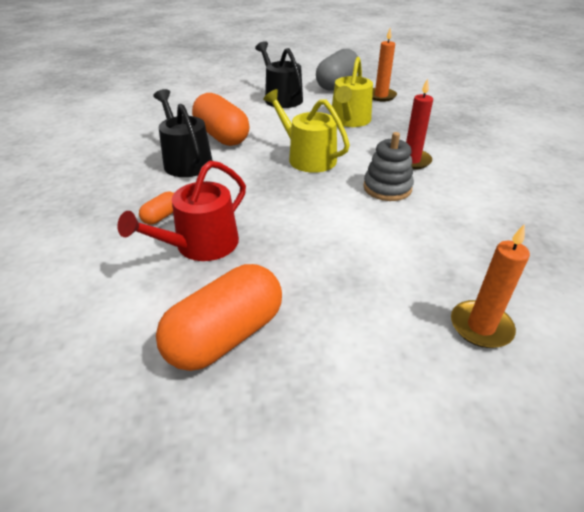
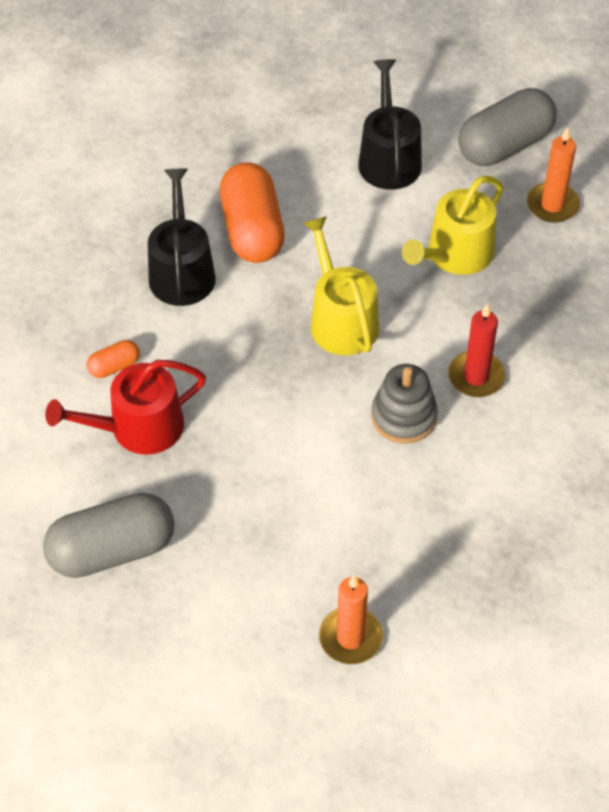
camera: 25 degrees right, 15 degrees up
(225, 336) = (112, 550): orange capsule -> grey capsule

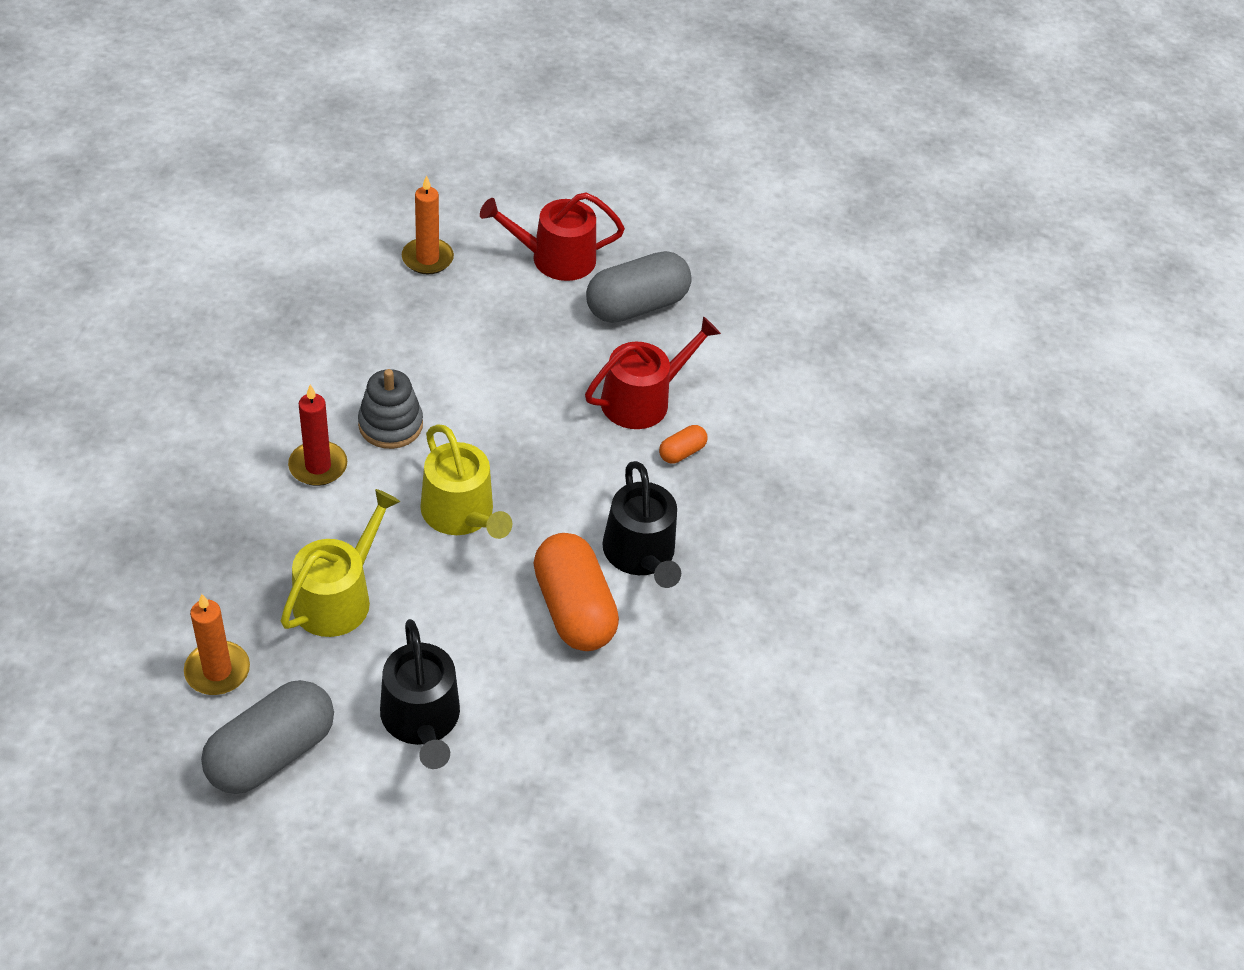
camera: 165 degrees right, 5 degrees down
(194, 628) = (554, 258): none -> red watering can

